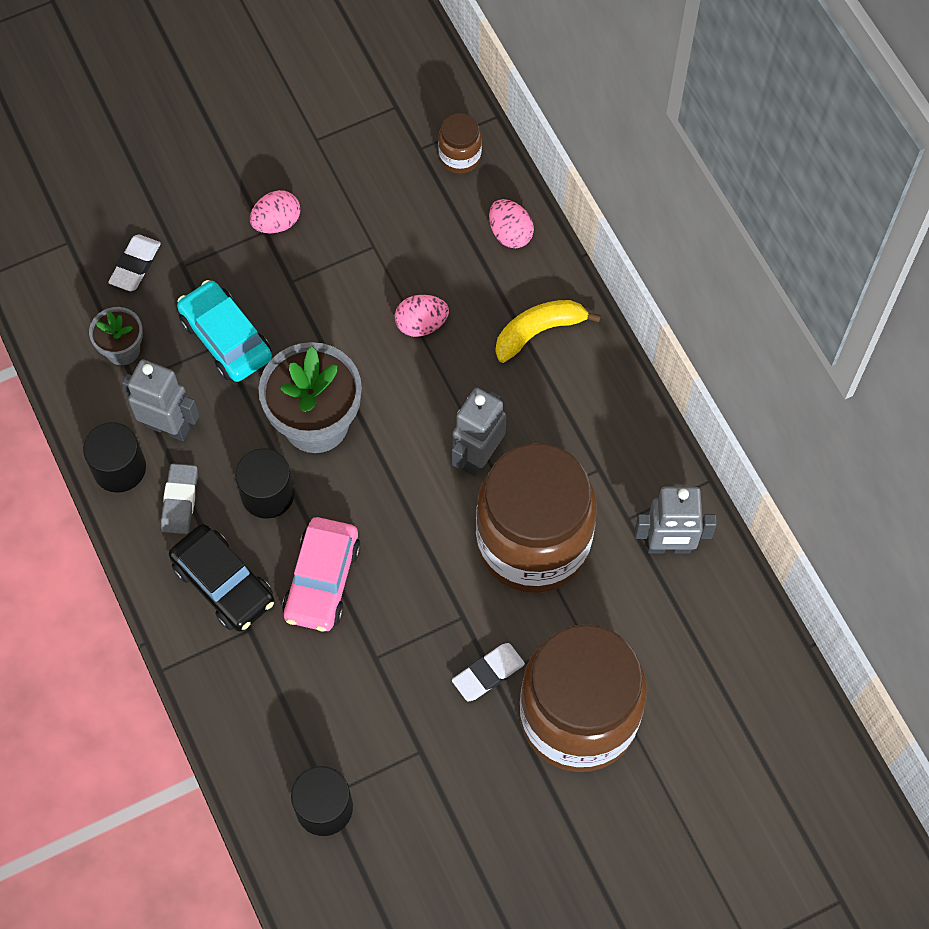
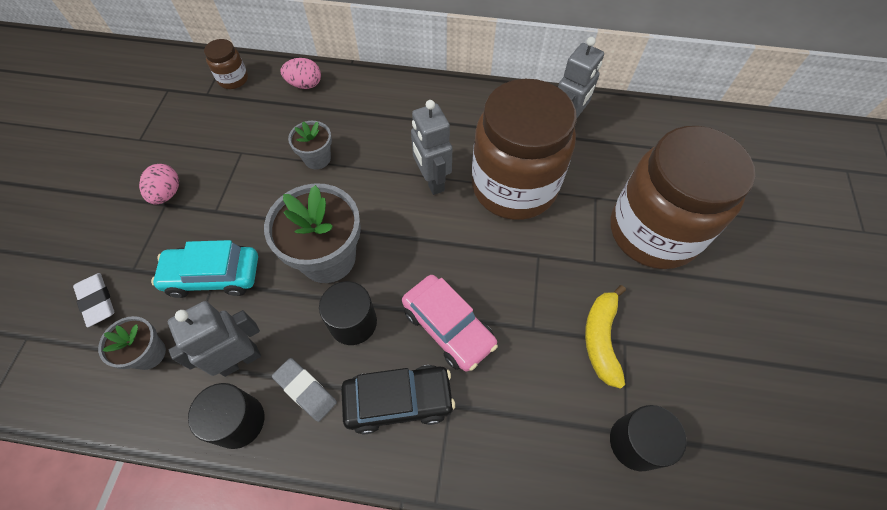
camera: 55 degrees left, 5 degrees down
(421, 324) = (317, 158): pink egg -> grey flower pot
(488, 673) = (590, 265): white eraser -> none
(538, 332) = (378, 106): yellow banana -> yellow banana (601, 339)

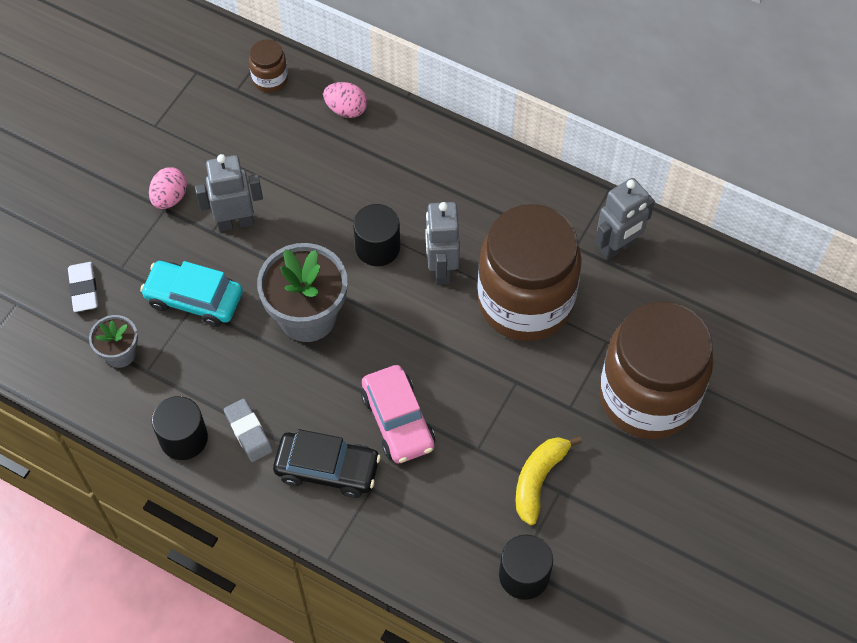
camera: 20 degrees right, 0 degrees up
(240, 360) = (199, 386): grey robot -> grey robot (235, 222)
(317, 158) = (331, 205): grey flower pot -> none
(353, 322) = (310, 386): black cylinder -> black cylinder (377, 247)

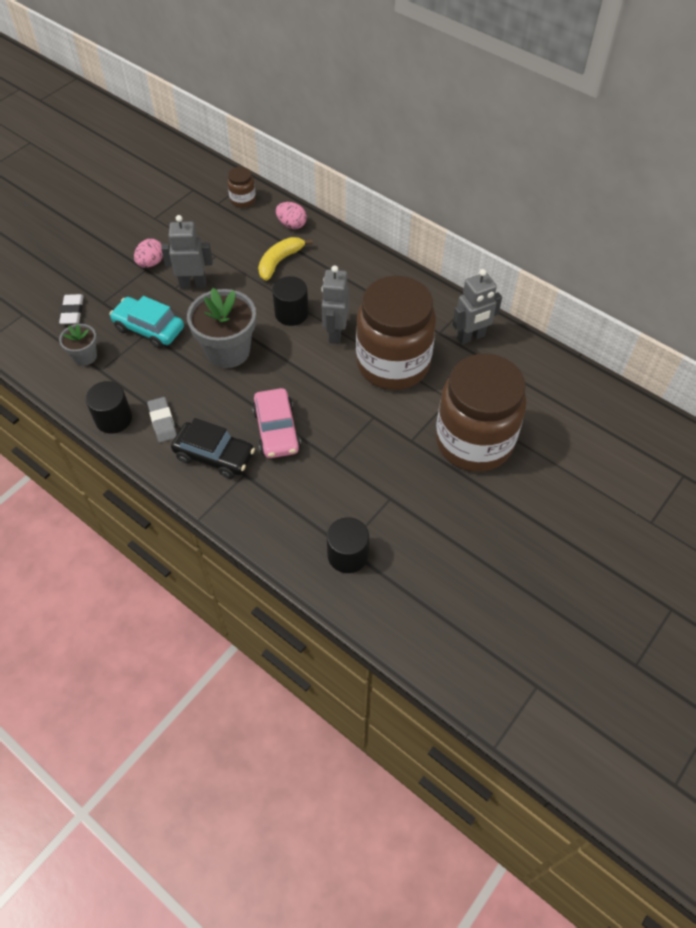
camera: 10 degrees right, 5 degrees down
(538, 480) = (375, 488): yellow banana -> yellow banana (279, 262)

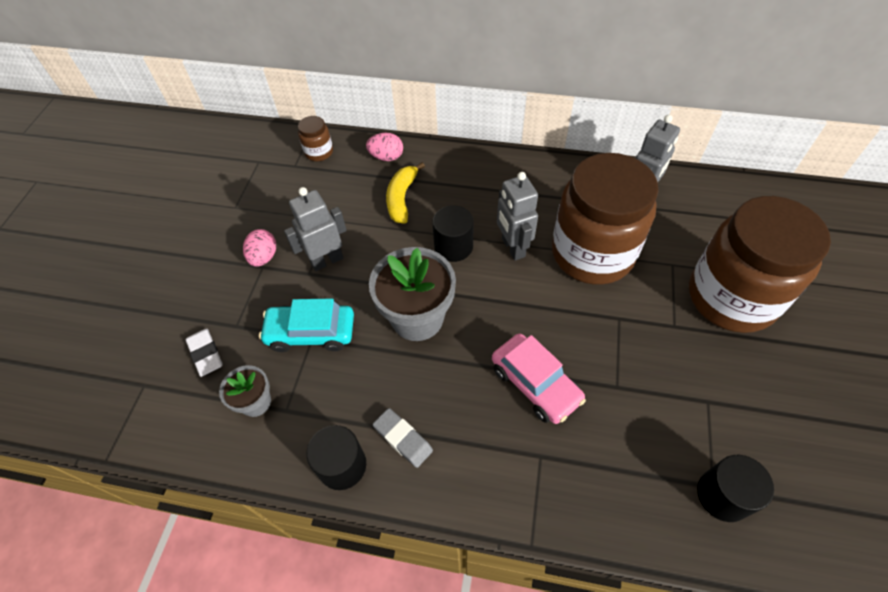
camera: 25 degrees left, 0 degrees up
(214, 456) = (491, 451): black car -> none

